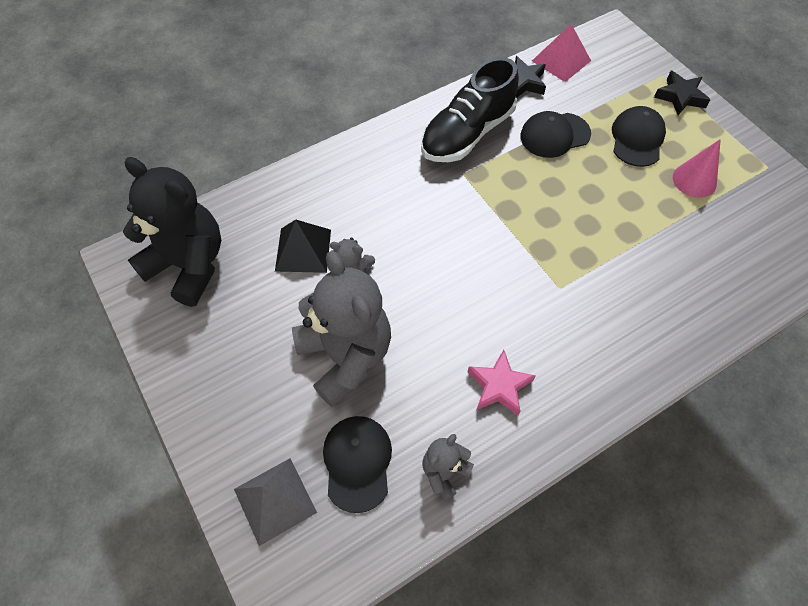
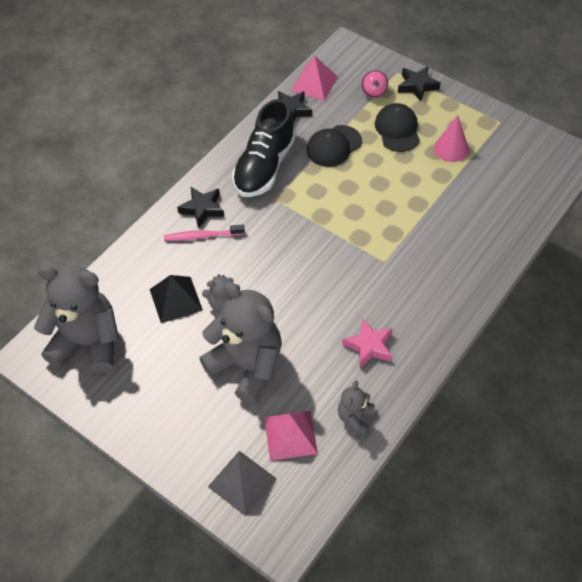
camera: 20 degrees left, 5 degrees down
(189, 265) = (88, 342): black teddy bear -> grey teddy bear
(357, 462) = (290, 435): black cap -> pink pyramid
(364, 189) = (202, 236): none -> pink toothbrush
(378, 159) = (202, 209): none -> black star
(625, 90) = (373, 93): none -> pink ball

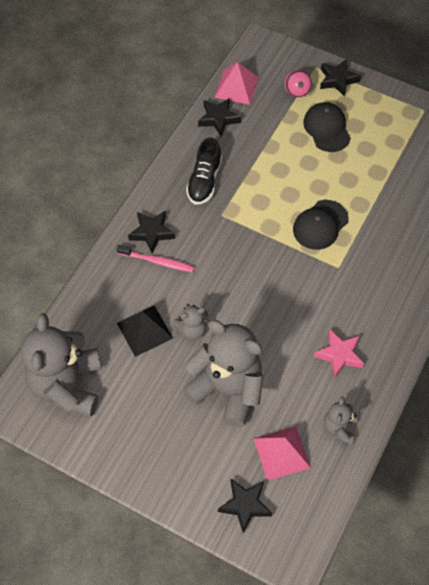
camera: 10 degrees left, 5 degrees up
(88, 342) = (67, 385): grey teddy bear -> grey teddy bear turned 90 degrees counterclockwise
(202, 236) = (157, 261): pink toothbrush -> pink toothbrush turned 150 degrees counterclockwise
(242, 482) = (245, 505): grey pyramid -> black star
(265, 166) = (204, 181): black shoe -> black shoe, size x0.66
(333, 146) = (268, 152): black cap -> black cap (320, 225)
(451, 149) = (382, 143): pink cone -> none

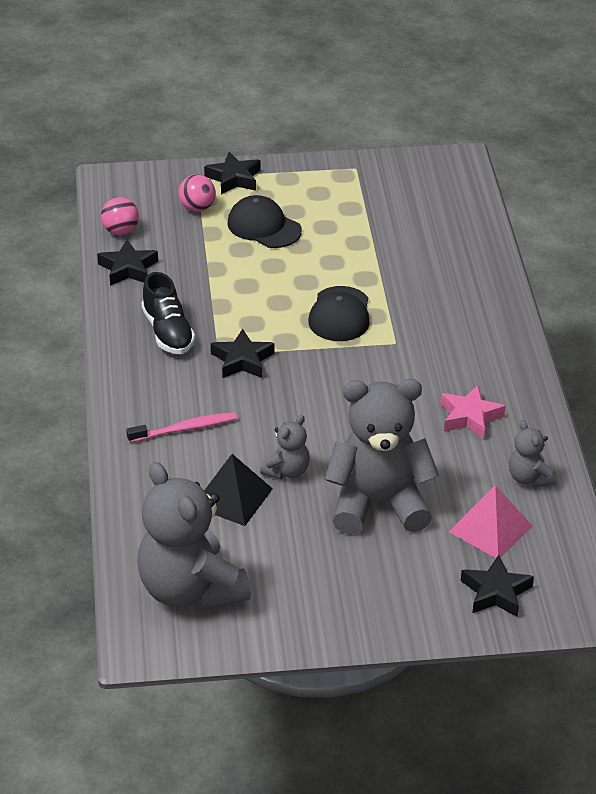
camera: 35 degrees left, 20 degrees down
(151, 233) = (152, 406): black star -> black star (242, 360)
(236, 87) = (120, 231): pink pyramid -> pink ball

